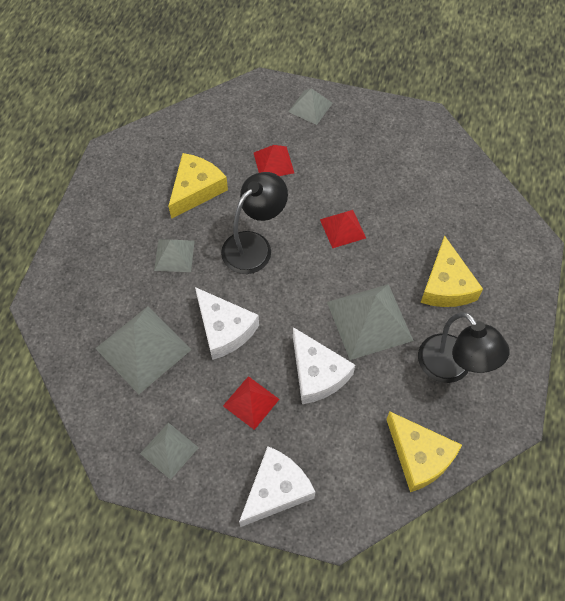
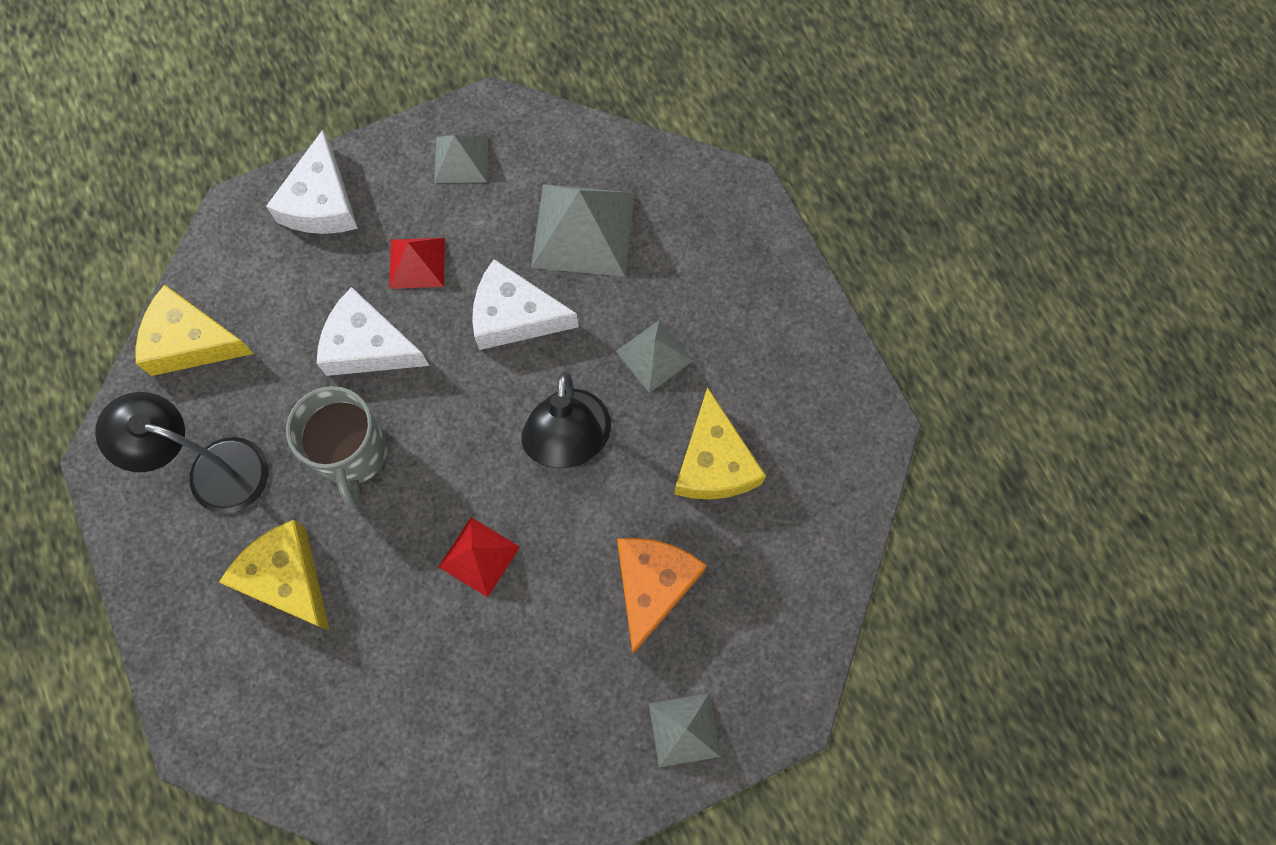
camera: 140 degrees right, 10 degrees up
(273, 162) = (652, 586): red pyramid -> orange cheese
(369, 321) = (352, 454): grey pyramid -> grey mug

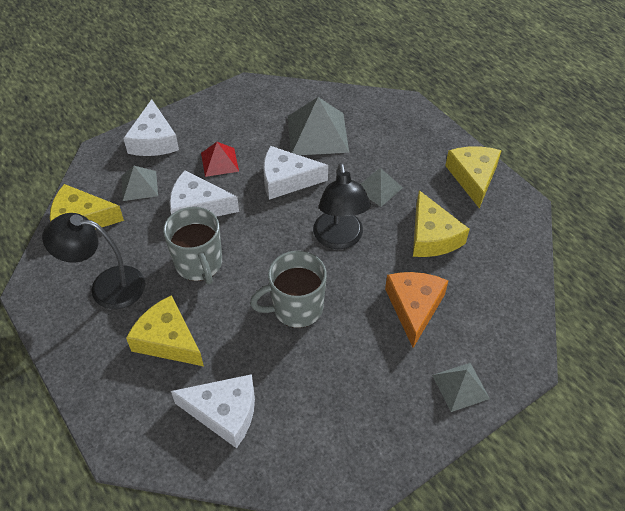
camera: 10 degrees left, 20 degrees down
(345, 710) = (224, 412): none -> white cheese
(461, 159) = (235, 110): grey pyramid -> grey pyramid (139, 185)
(479, 556) = (296, 308): red pyramid -> grey mug
(810, 359) = (473, 177): none -> yellow cheese

